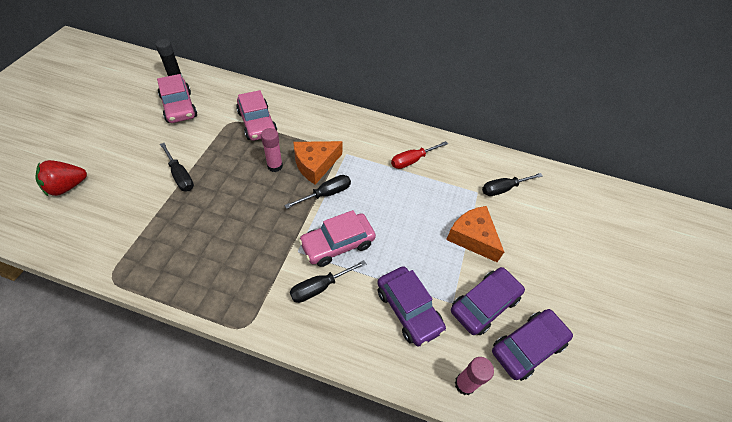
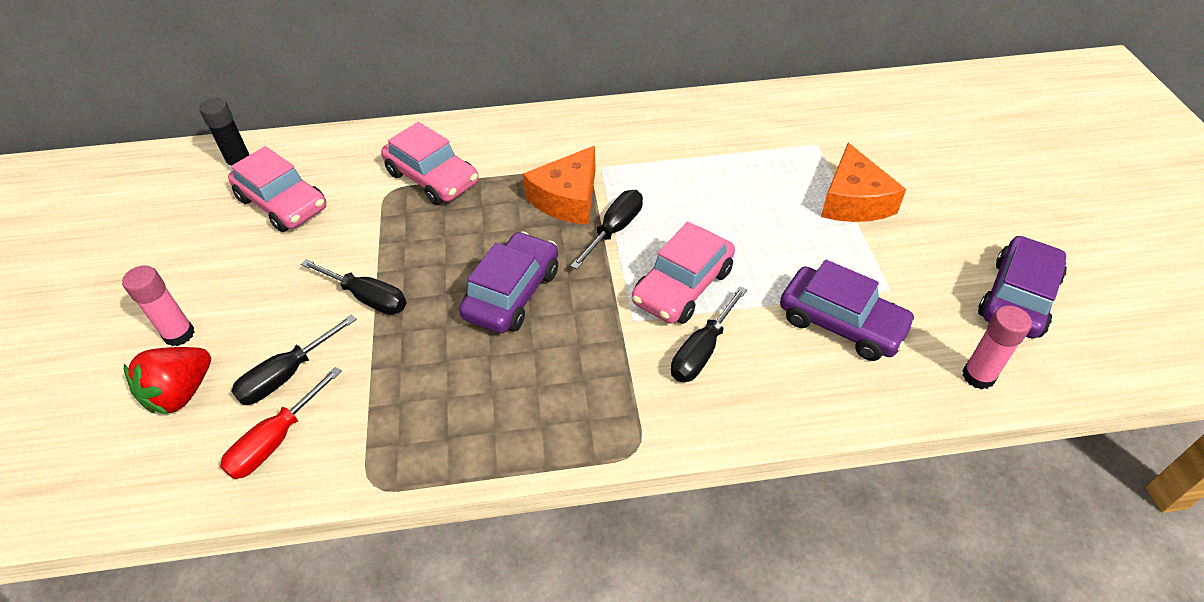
camera: 20 degrees left, 5 degrees down
(275, 166) = (508, 224): pink glue stick -> pink glue stick (179, 334)
(412, 160) = (701, 139): red screwdriver -> red screwdriver (276, 440)
(472, 237) = (853, 201): orange cheese -> orange cheese turned 120 degrees counterclockwise
(484, 304) = (929, 273): purple car -> purple car (512, 293)
(503, 189) = (847, 127): black screwdriver -> black screwdriver (287, 375)

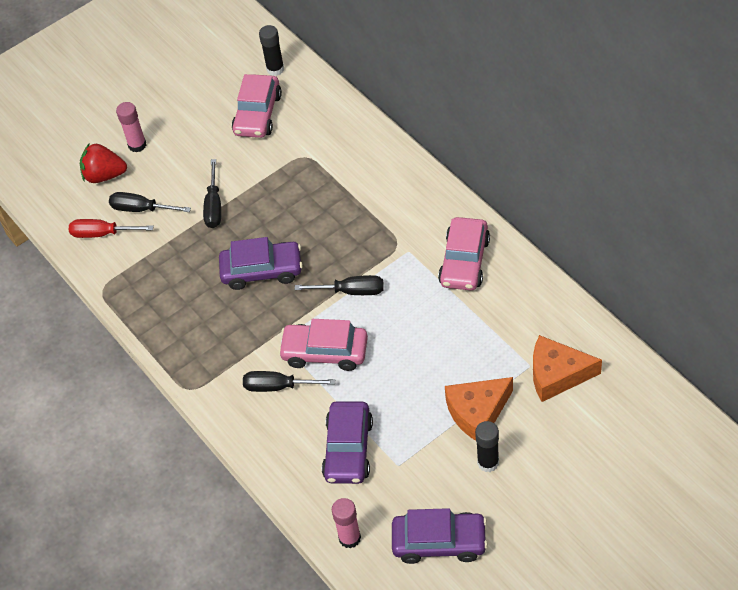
camera: 65 degrees right, 5 degrees up
(432, 178) = (332, 170): pink car -> pink car (464, 261)
(567, 199) = (363, 251): orange cheese -> orange cheese (557, 375)
(924, 218) = (488, 462): none -> black glue stick

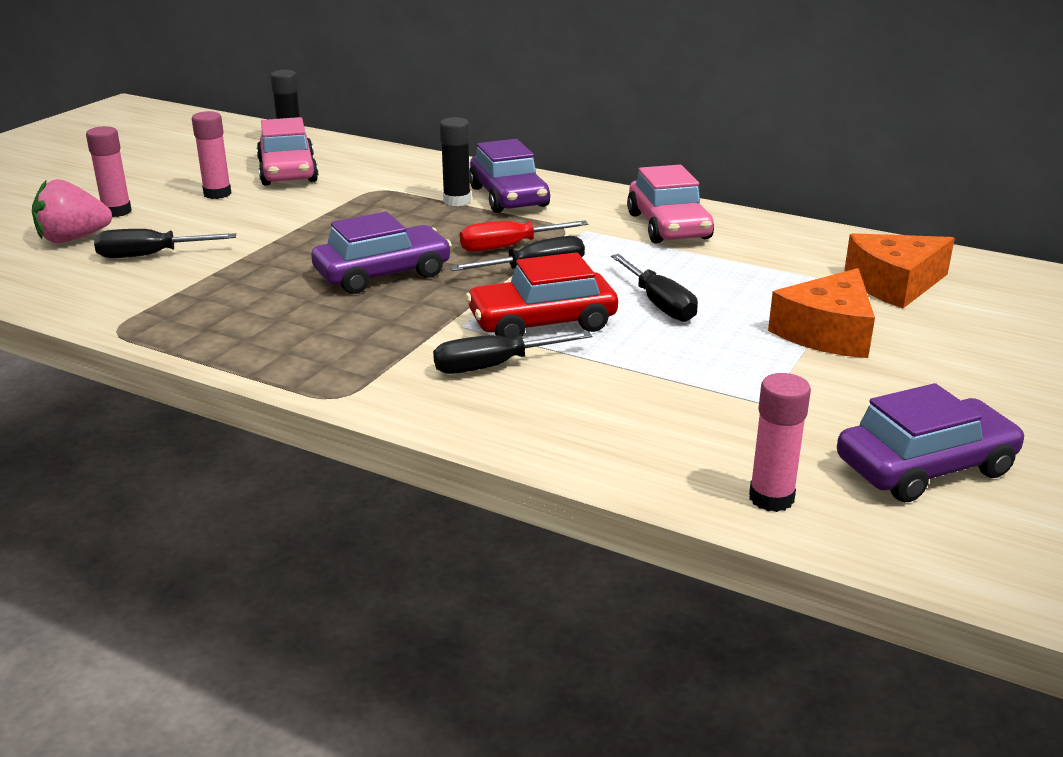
camera: 30 degrees left, 25 degrees down
(103, 234) = (92, 283): red screwdriver -> red screwdriver (509, 247)
(104, 175) = (73, 239): red strawberry -> pink strawberry
(203, 136) = (217, 194): none -> pink glue stick
(214, 206) = (268, 238): black screwdriver -> black screwdriver (659, 304)
(325, 352) = (542, 323): pink car -> red car
(348, 449) = (669, 403): purple car -> purple car (508, 197)
(488, 462) = (898, 372): black glue stick -> black glue stick (457, 201)

